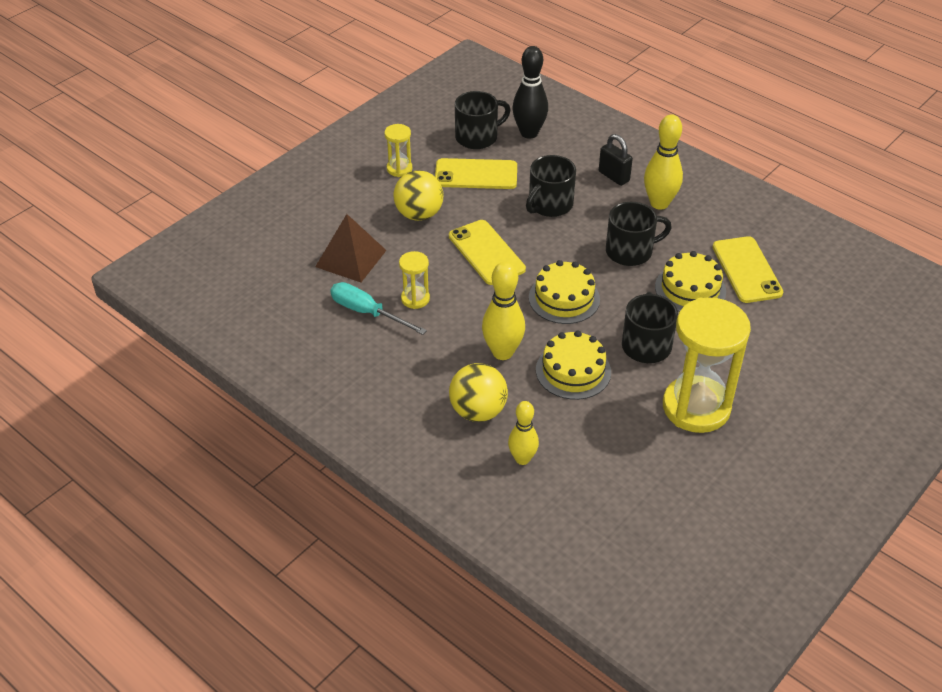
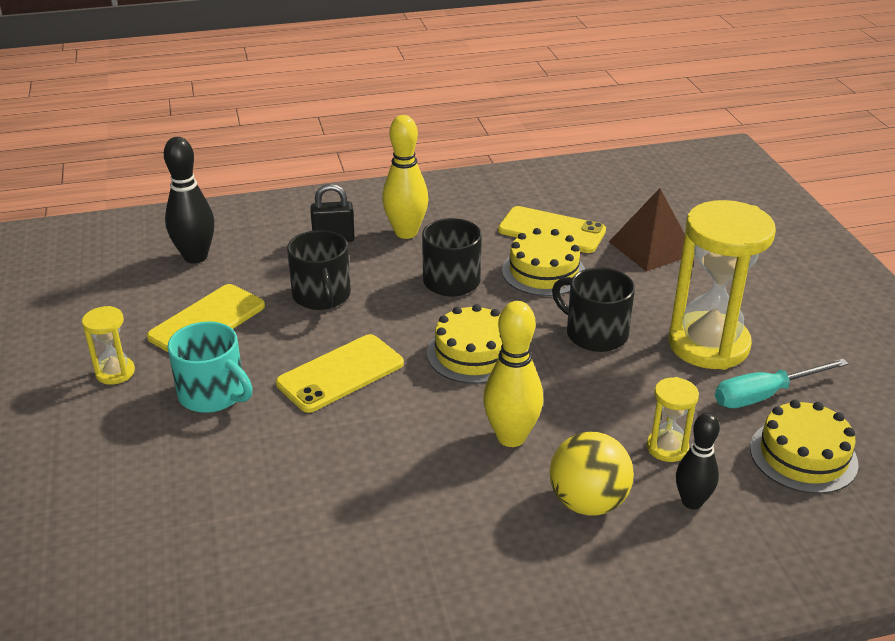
camera: 55 degrees left, 10 degrees down
(351, 258) = (214, 489): brown pyramid -> brown pyramid (651, 248)
(367, 312) = (328, 520): turquoise screwdriver -> turquoise screwdriver (764, 395)
(415, 299) = (351, 466): yellow hourglass -> yellow hourglass (667, 448)
(419, 214) = (213, 394): yellow ball -> turquoise mug
(477, 137) = (150, 292): black mug -> none
(486, 253) = (340, 373): yellow phone -> yellow phone turned 45 degrees counterclockwise
(522, 459) = (692, 502): yellow bowling pin -> black bowling pin
(573, 371) = (587, 399): yellow cake -> yellow cake (803, 455)

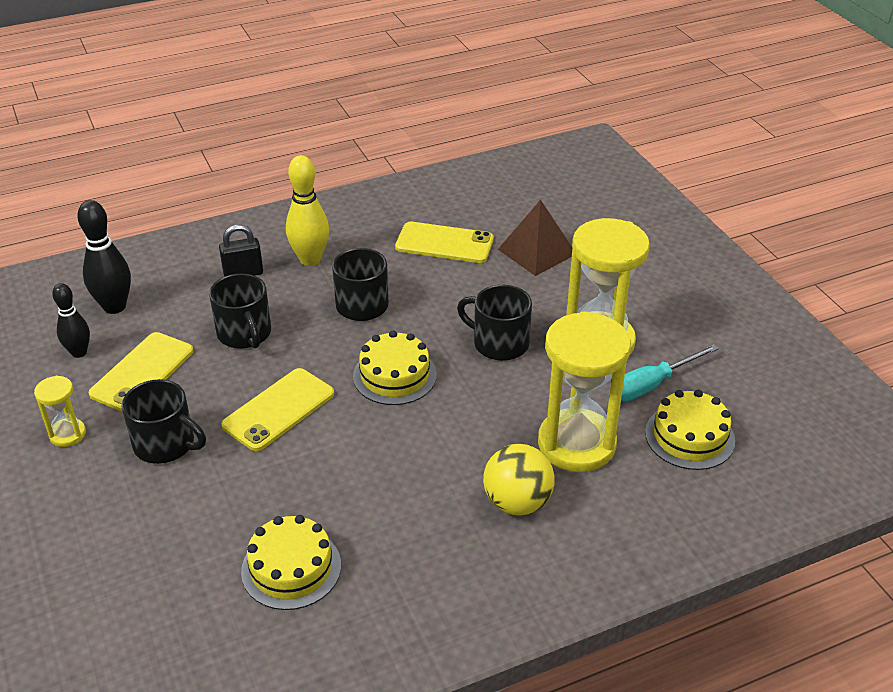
camera: 10 degrees left, 5 degrees up
(213, 394) = (166, 444): turquoise mug -> black mug
(511, 437) = (442, 451): yellow bowling pin -> none
(543, 272) = (444, 286): yellow cake -> yellow cake (291, 568)
(667, 448) = (576, 444): yellow hourglass -> yellow hourglass, size x2.17
(692, 502) = (603, 490): black bowling pin -> black bowling pin (79, 352)

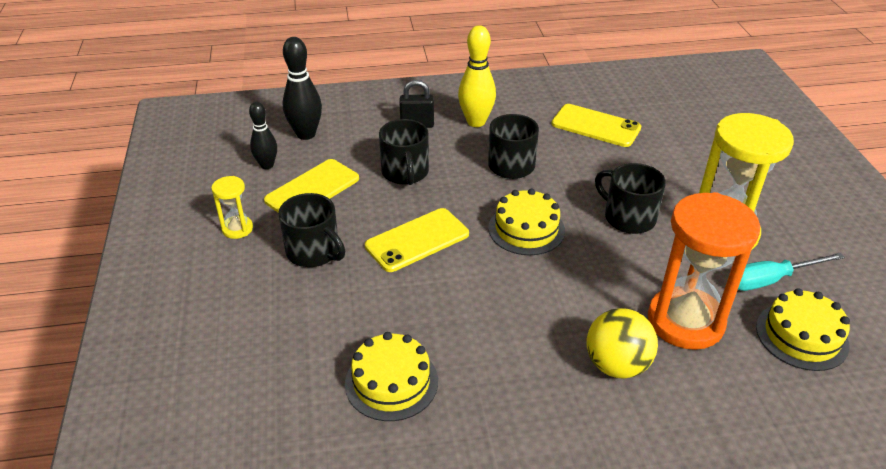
camera: 15 degrees right, 0 degrees up
(536, 251) = (678, 145): brown pyramid -> none
(576, 444) = (685, 321): yellow hourglass -> orange hourglass

